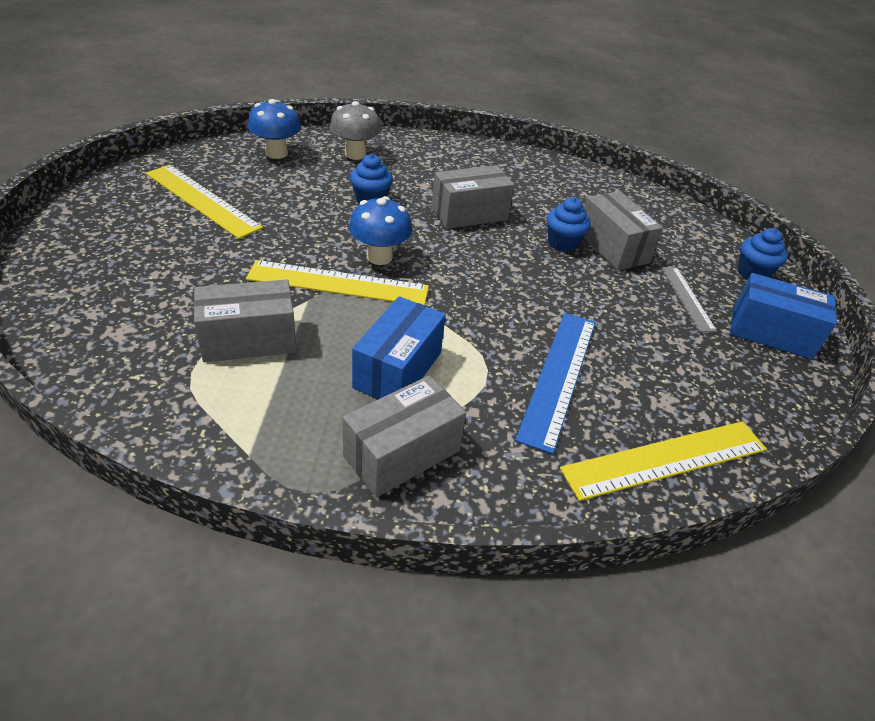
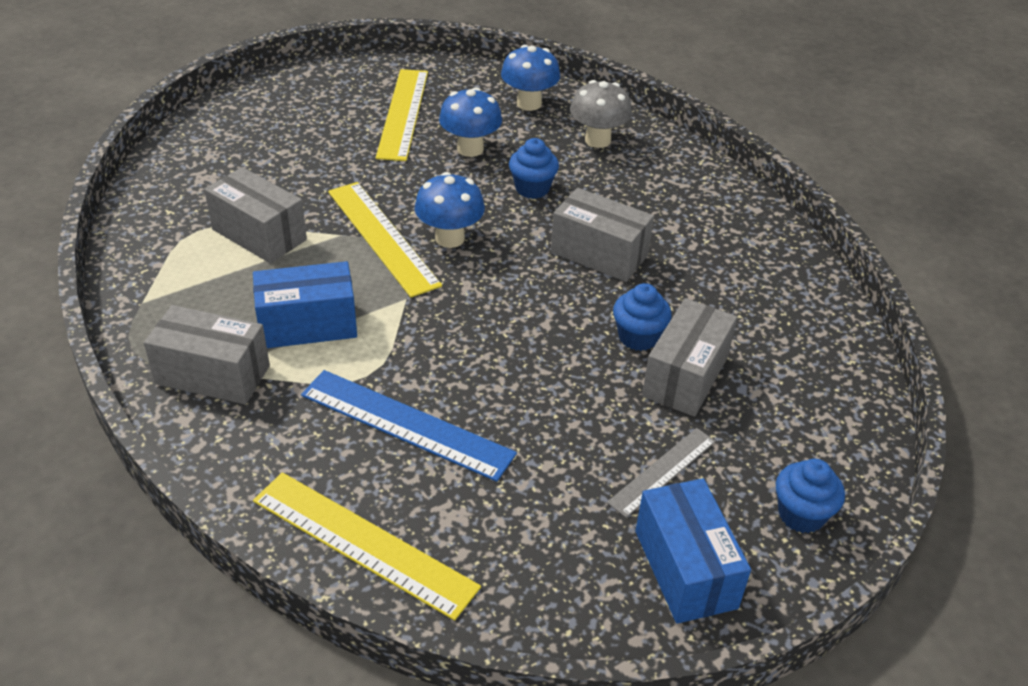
camera: 55 degrees right, 0 degrees up
(291, 198) = (470, 149): none -> blue mushroom
(558, 376) = (406, 424): blue ruler -> blue ruler turned 45 degrees clockwise

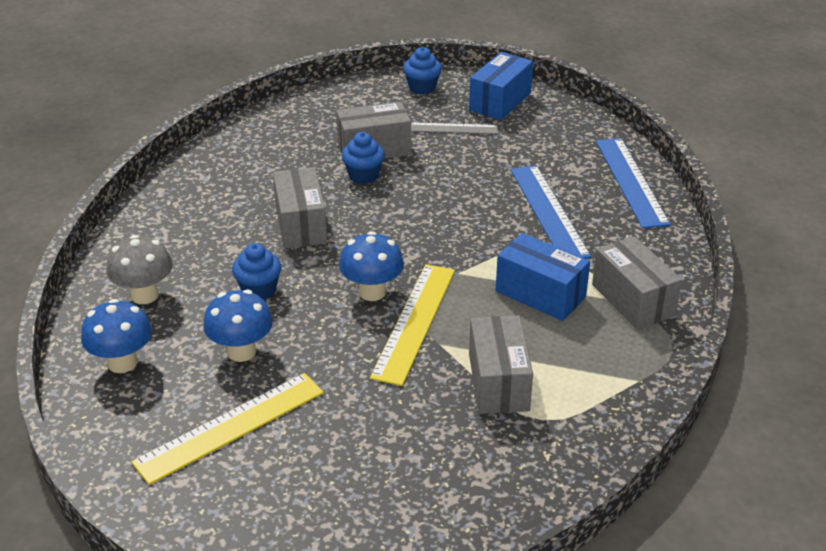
camera: 130 degrees left, 5 degrees down
(363, 543) = (631, 181): yellow ruler -> blue ruler

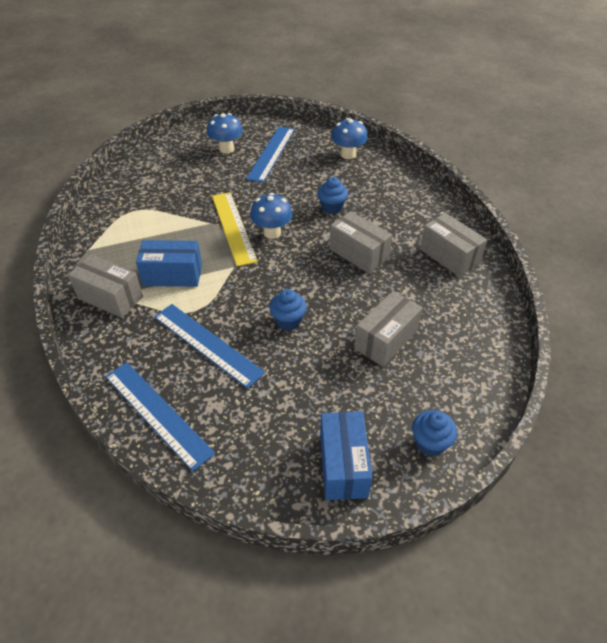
camera: 145 degrees right, 10 degrees up
(144, 295) = (382, 182): grey mushroom -> none
(230, 427) = (271, 153): yellow ruler -> blue ruler
(241, 352) = (303, 179): blue mushroom -> blue mushroom (226, 149)
(363, 176) = (364, 310): blue cupcake -> blue cupcake (288, 321)
(453, 128) = (350, 399): grey ruler -> none
(498, 382) = (165, 217): grey box -> grey box (449, 256)

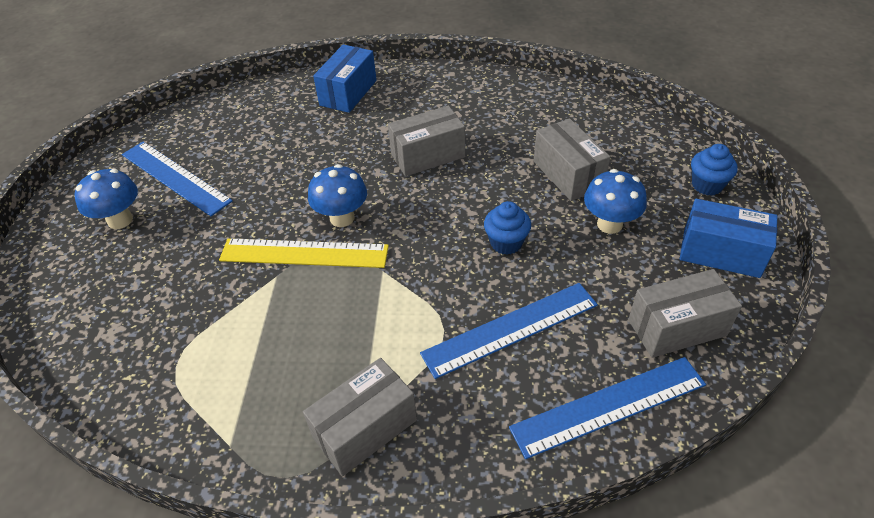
camera: 65 degrees left, 0 degrees up
(173, 275) = (360, 341): blue box -> blue box (348, 93)
(332, 208) = (333, 154): blue cupcake -> none
(348, 154) = (242, 112): blue mushroom -> blue mushroom (609, 224)
(449, 256) = (471, 94): grey box -> grey box (677, 327)

